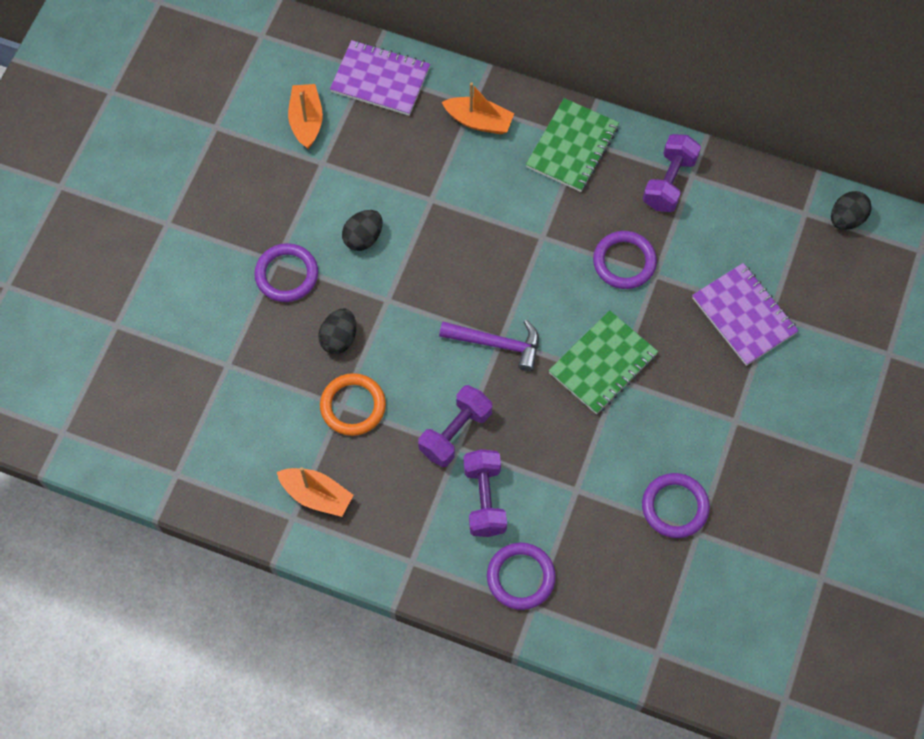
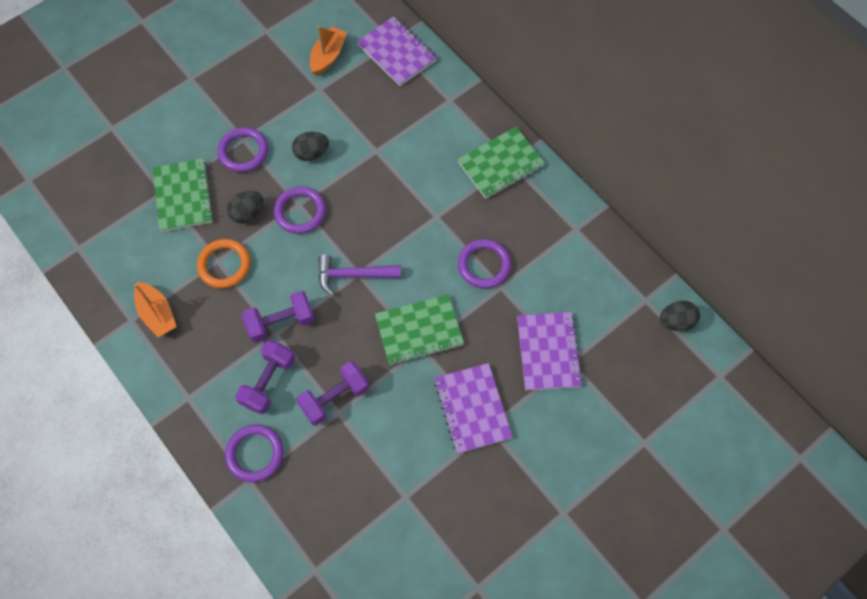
camera: 30 degrees right, 0 degrees up
(254, 357) = (183, 196): none -> green notebook
(479, 121) = (446, 114): orange boat -> none
(497, 344) = (353, 275): purple hammer -> purple hammer turned 135 degrees clockwise
(669, 182) = (556, 225): purple dumbbell -> purple dumbbell (335, 398)
(675, 507) = (401, 467): purple ring -> purple ring (300, 212)
(706, 412) = (472, 409): none -> purple notebook

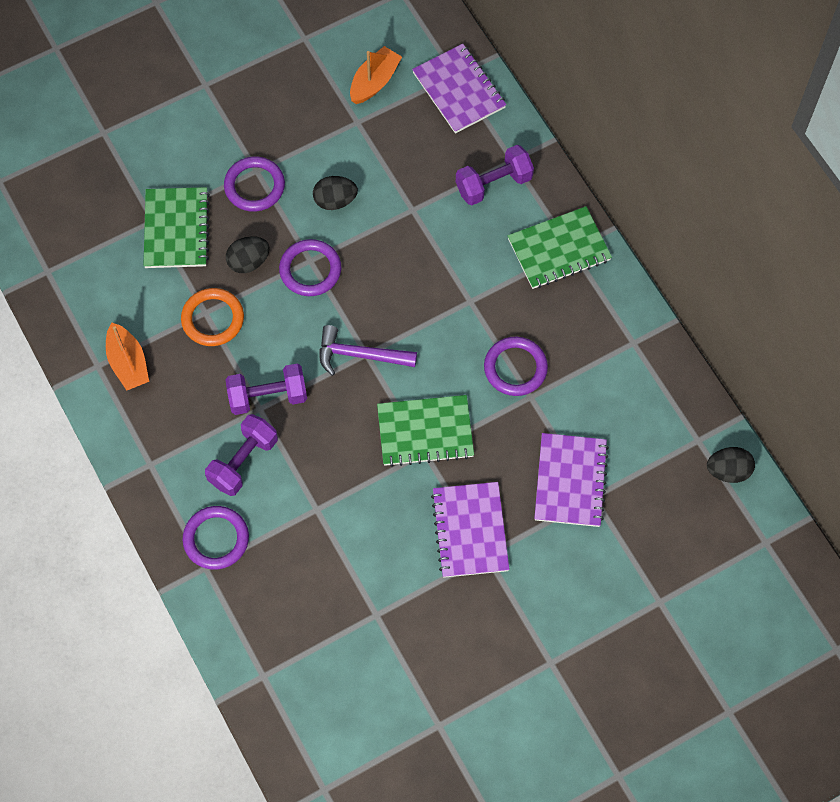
camera: 10 degrees right, 0 degrees up
(335, 398) = (315, 492): purple dumbbell -> purple dumbbell (493, 184)

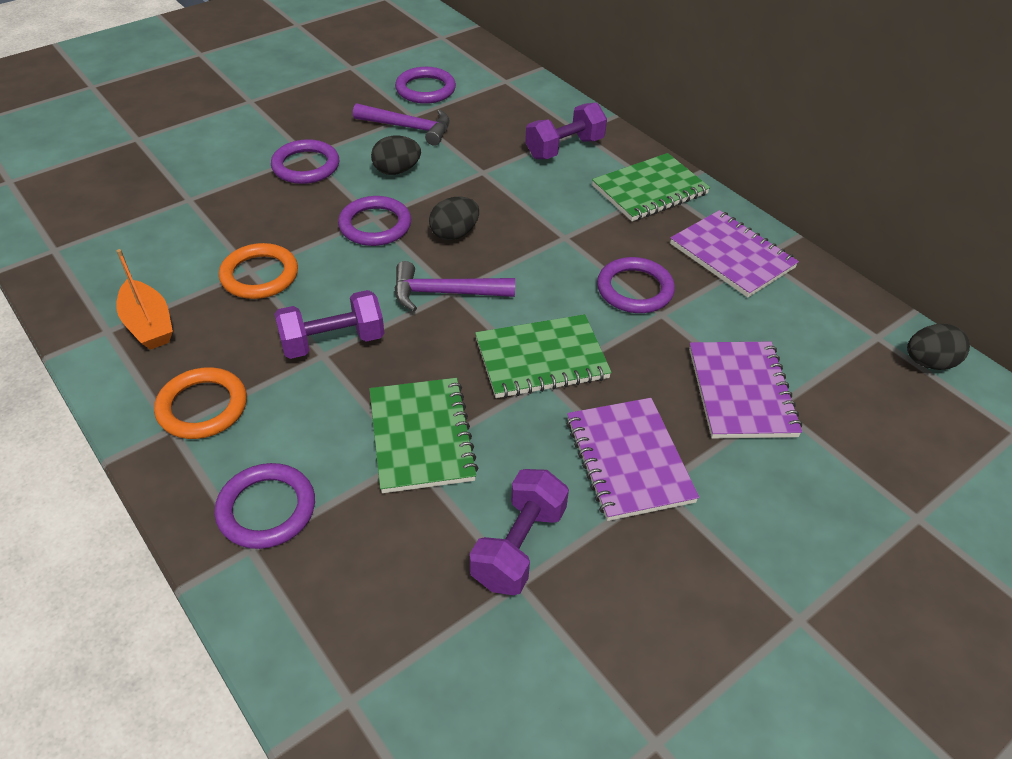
camera: 10 degrees left, 20 degrees down
(171, 447) = (202, 407): none -> orange ring
(176, 229) = (216, 204): green notebook -> green notebook (421, 437)
(243, 461) = (303, 413): purple dumbbell -> purple dumbbell (519, 546)
(248, 262) = (302, 224): black egg -> black egg (454, 234)
(352, 140) = (409, 128): none -> purple hammer
(374, 82) = (425, 89): orange boat -> purple ring
(459, 90) = (511, 90): purple notebook -> purple notebook (732, 256)

